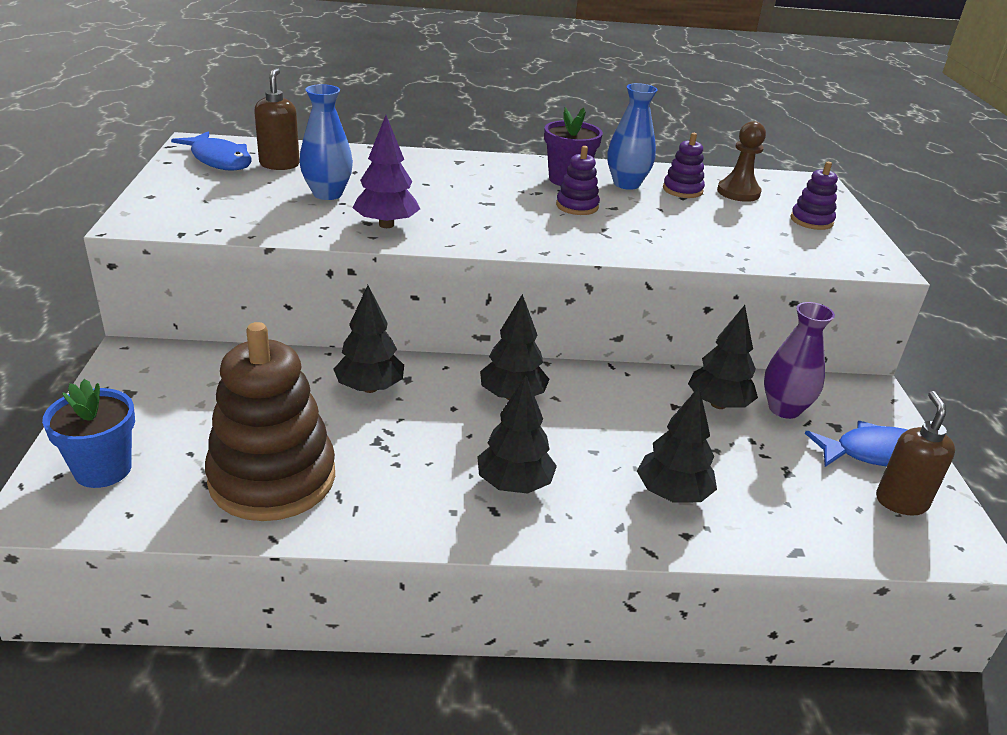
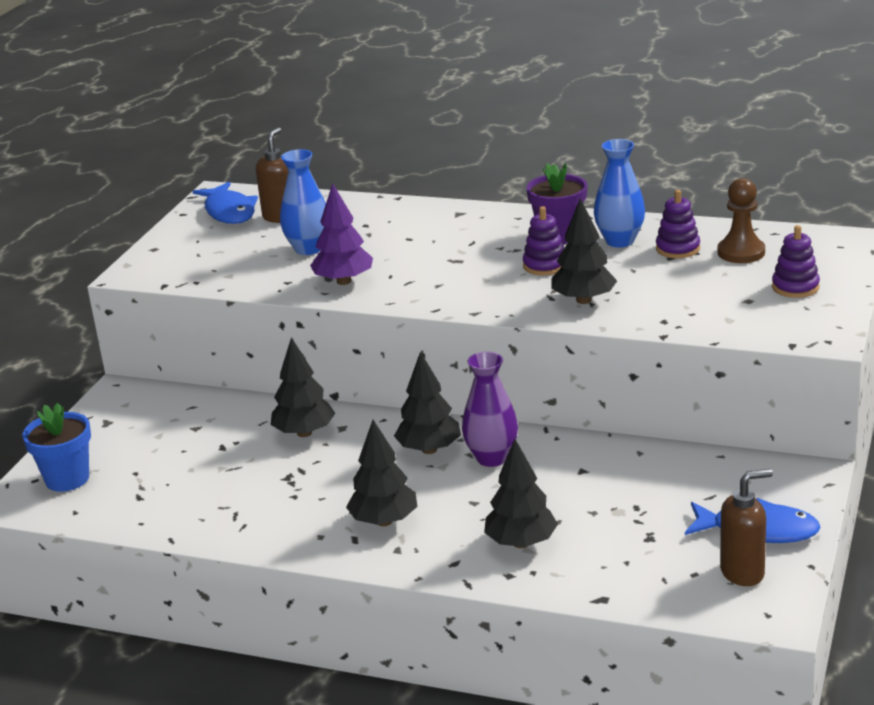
camera: 25 degrees right, 5 degrees down
(272, 478) = (190, 497): brown stacking toy -> none
(718, 404) = (628, 472): black tree -> black tree (584, 300)
(784, 409) = (695, 482): purple vase -> purple vase (492, 458)
(900, 502) = (743, 572): brown soap dispenser -> brown soap dispenser turned 45 degrees clockwise

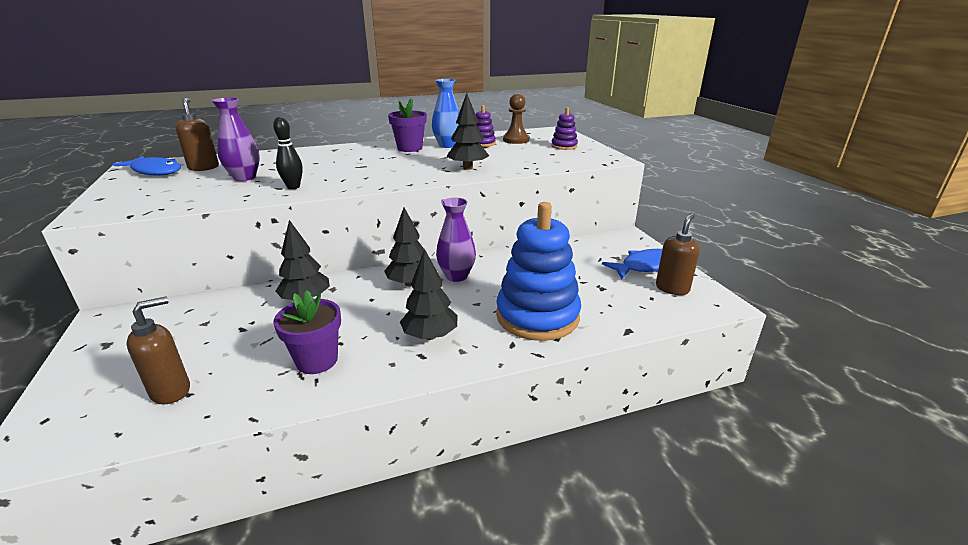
camera: 40 degrees left, 0 degrees up
(67, 479) = (88, 405): blue flower pot -> none
(129, 490) = (171, 391): none -> brown soap dispenser
(259, 506) = (317, 360): none -> purple flower pot
(308, 249) = (244, 177): blue vase -> purple vase
(344, 281) = (293, 187): purple tree -> black bowling pin
(521, 543) = (537, 316): black tree -> blue stacking toy
(545, 265) = (421, 159): purple stacking toy -> none

